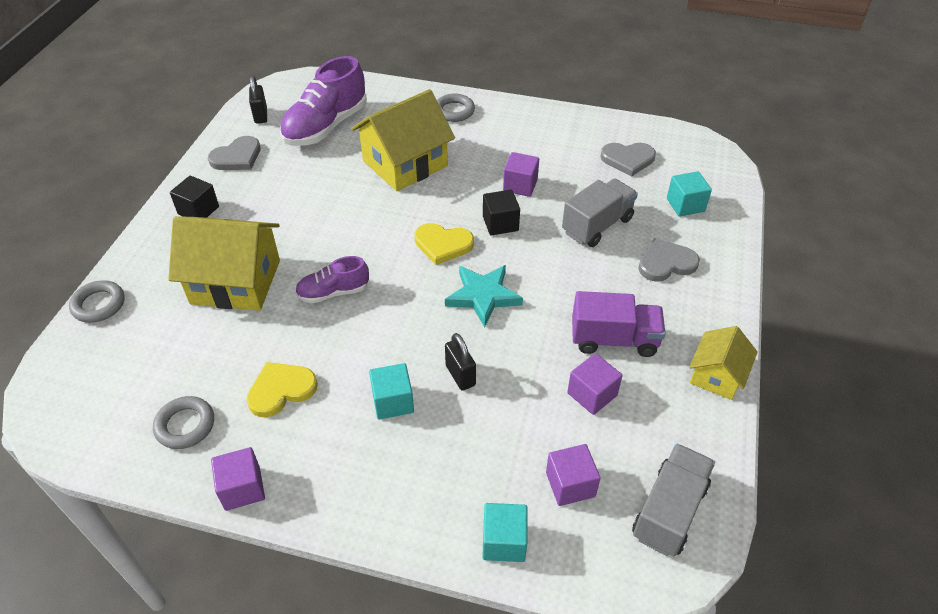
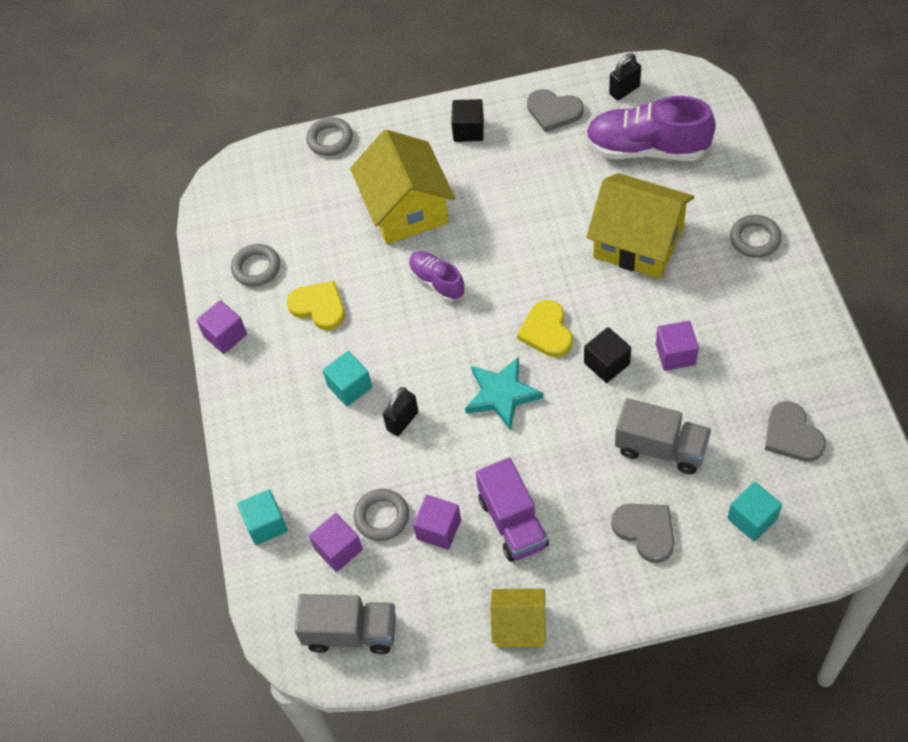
camera: 70 degrees right, 10 degrees up
(554, 433) = (382, 517): none -> grey ring

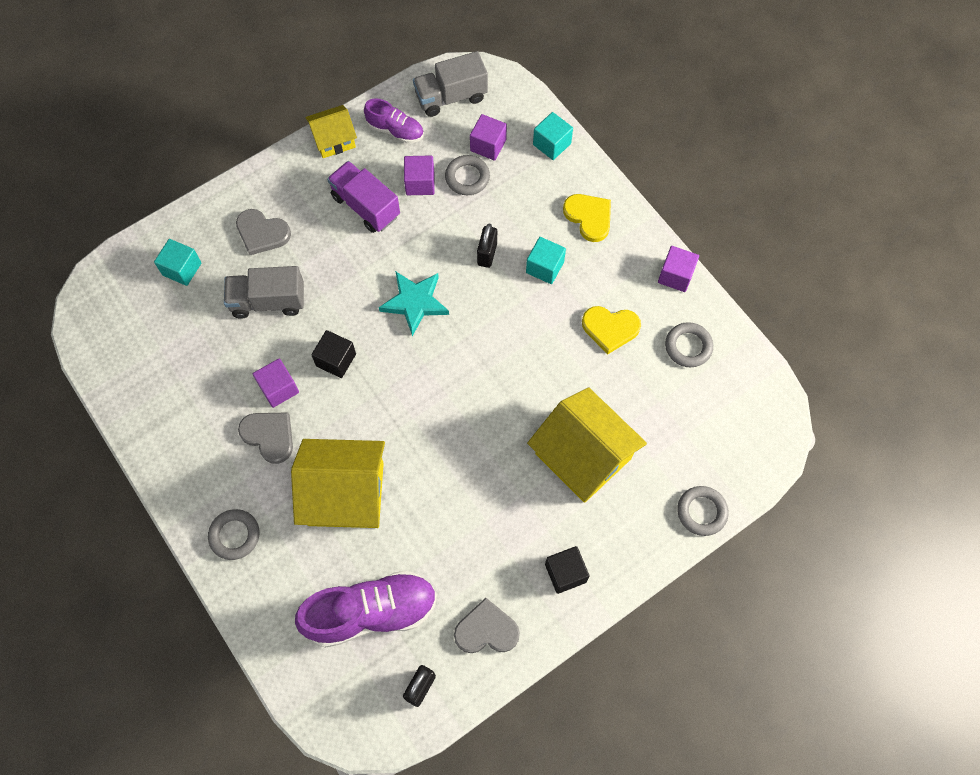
camera: 150 degrees right, 10 degrees up
(437, 282) = (517, 388): purple shoe -> purple shoe (395, 130)
(547, 331) = (399, 372): yellow heart -> yellow heart (589, 217)
(792, 435) = (163, 348): grey heart -> grey heart (269, 436)

